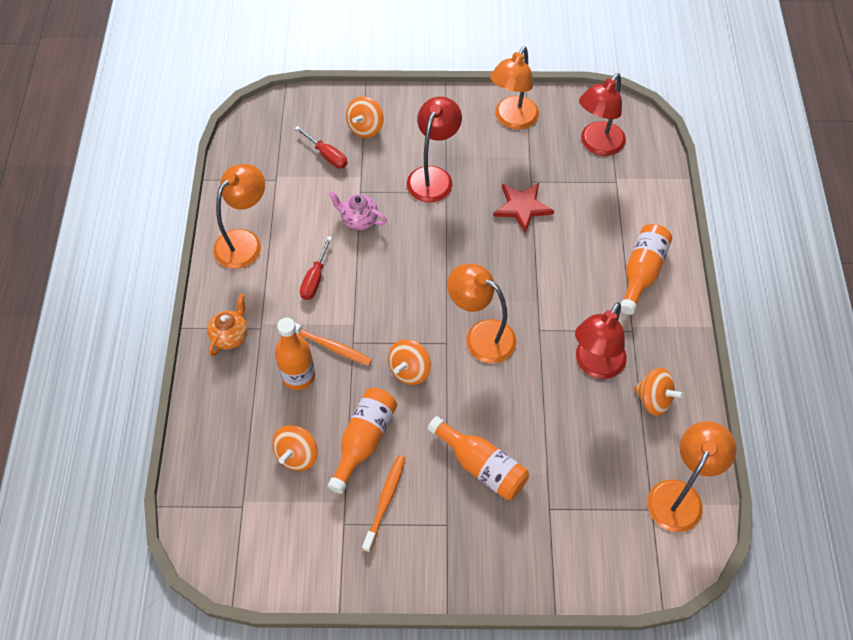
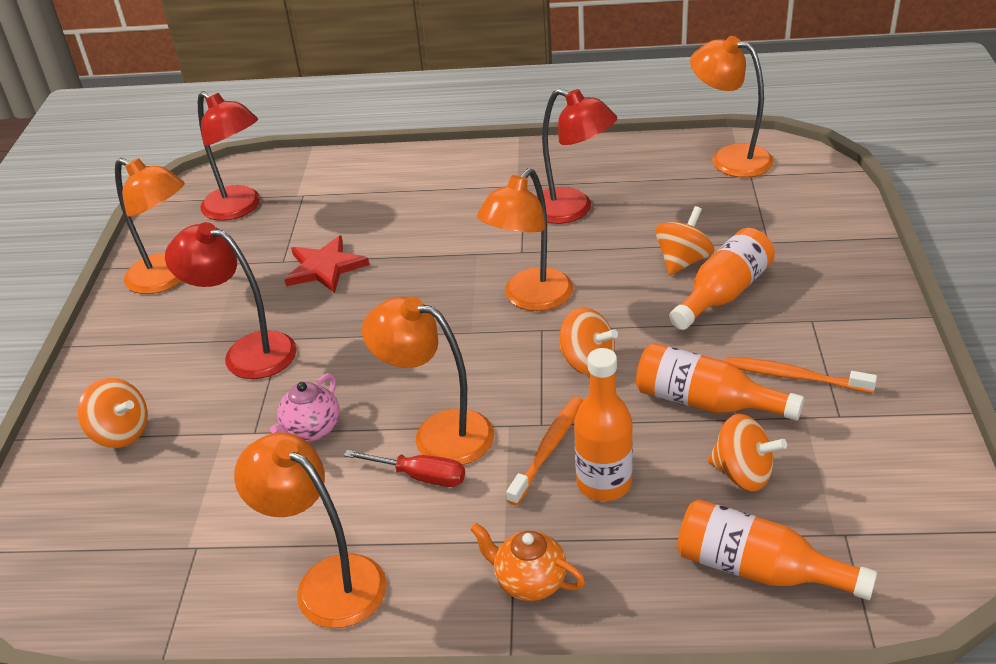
camera: 85 degrees left, 20 degrees down
(327, 156) = (164, 478): red screwdriver -> none
(350, 286) = (438, 433): none -> orange lamp
(641, 273) = (443, 178): orange bottle -> orange bottle (759, 569)
(653, 399) = (615, 172): orange spinning top -> orange spinning top (683, 261)

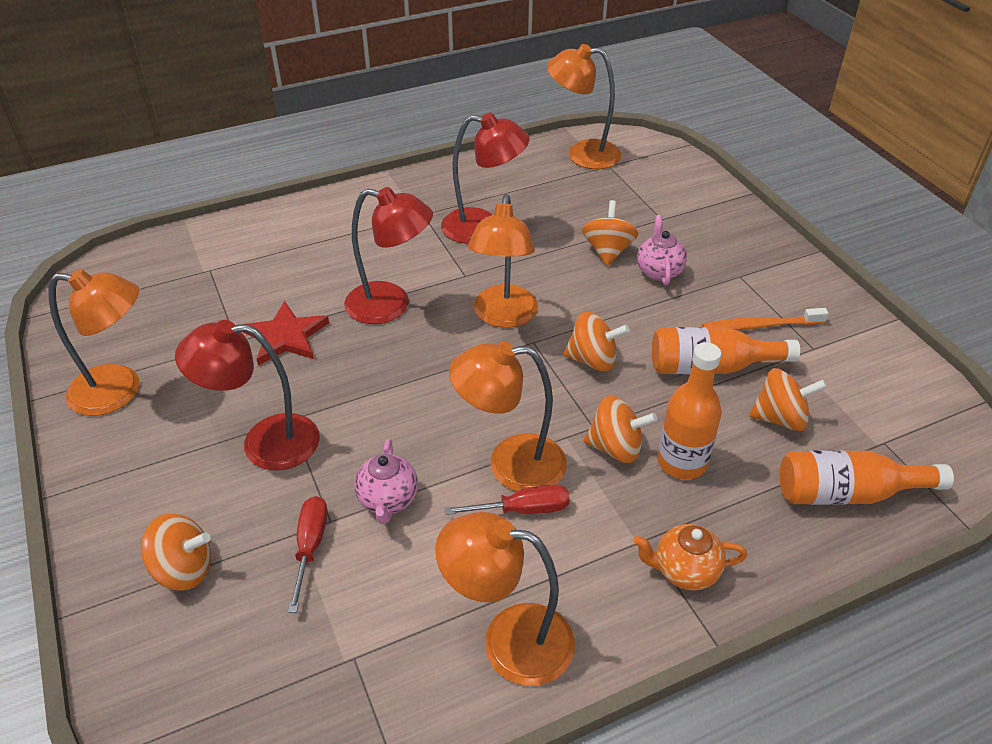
camera: 30 degrees left, 5 degrees up
(224, 447) = (310, 546): none -> red screwdriver
(239, 208) = (149, 299): red lamp -> red lamp (391, 305)
(548, 449) = (615, 447): orange toothbrush -> orange spinning top
(723, 294) = (659, 271): orange bottle -> pink teapot

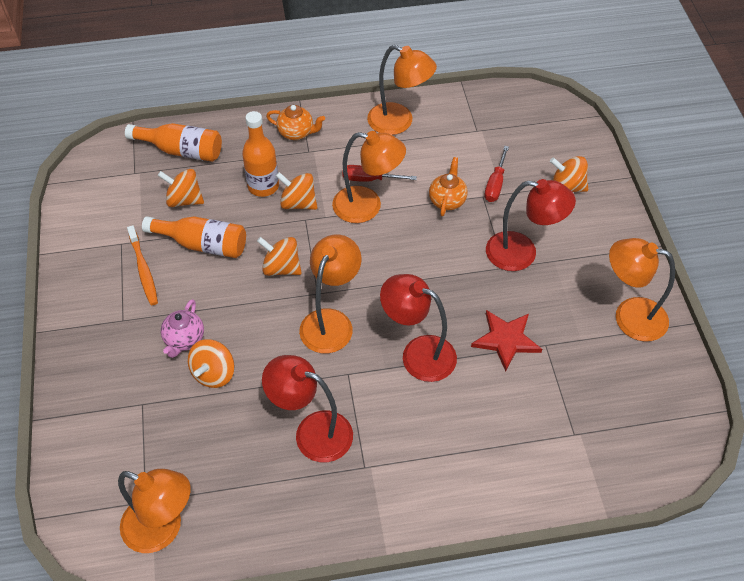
camera: 165 degrees left, 10 degrees up
(388, 500) = (447, 200): pink teapot -> orange teapot
(760, 326) = (143, 269): orange toothbrush -> orange toothbrush turned 60 degrees clockwise

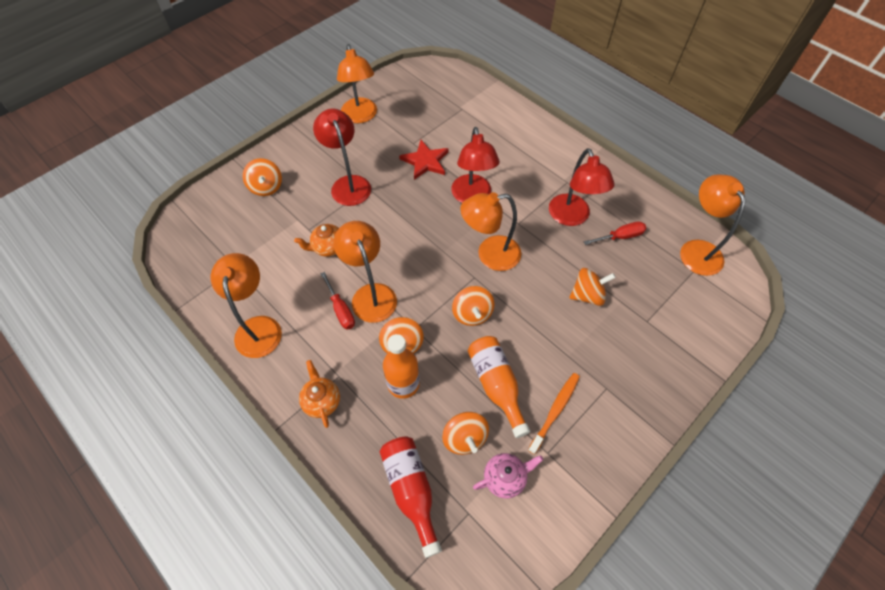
camera: 125 degrees left, 5 degrees up
(181, 150) = (411, 490): orange bottle -> red bottle
(184, 340) = (582, 332): pink teapot -> pink teapot (505, 478)
(495, 184) = (291, 227): red screwdriver -> red screwdriver (620, 236)

